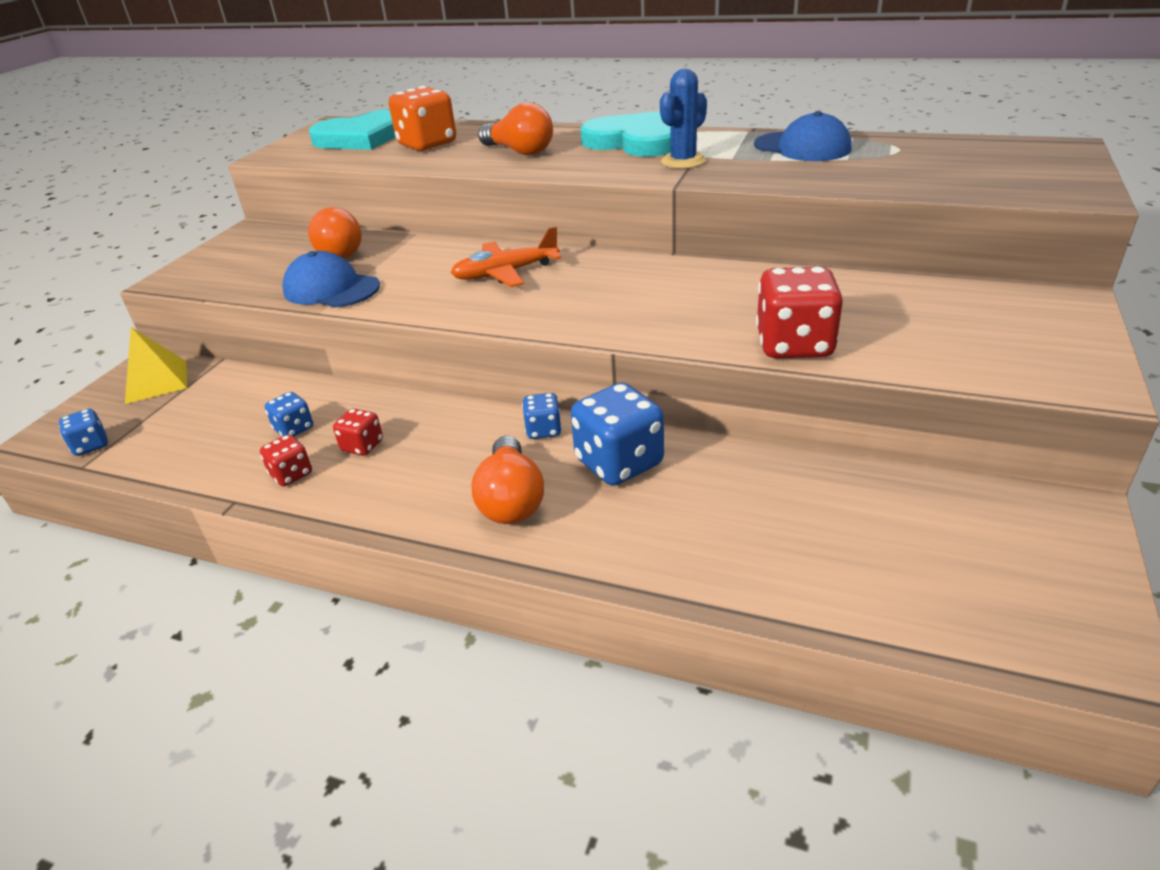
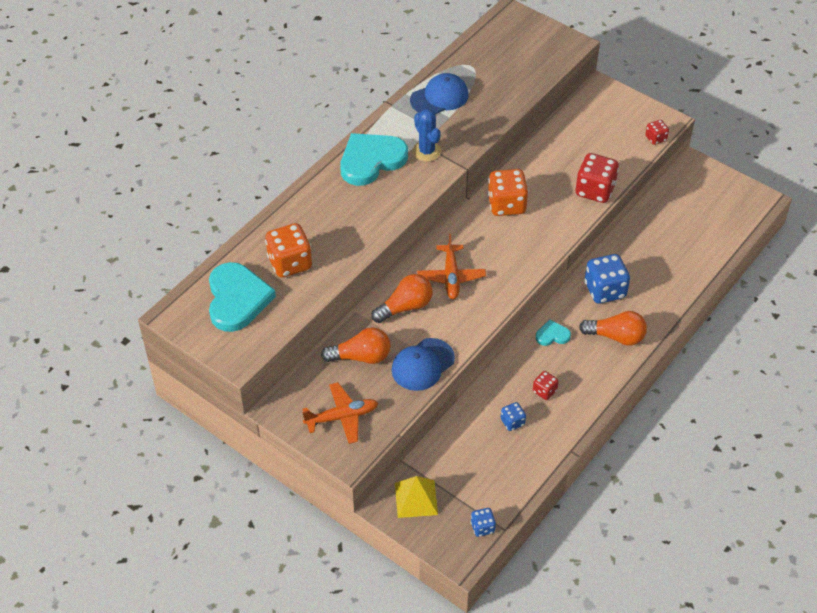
camera: 75 degrees left, 15 degrees up
(237, 262) = (342, 417): none -> orange plane
(291, 474) = (557, 424): red dice -> red dice (655, 138)
(486, 428) = (552, 335): none -> turquoise heart
(520, 151) = (347, 218): orange light bulb -> orange light bulb (405, 307)
(543, 430) = (565, 312): blue dice -> none
(683, 280) = (506, 205): none -> orange dice

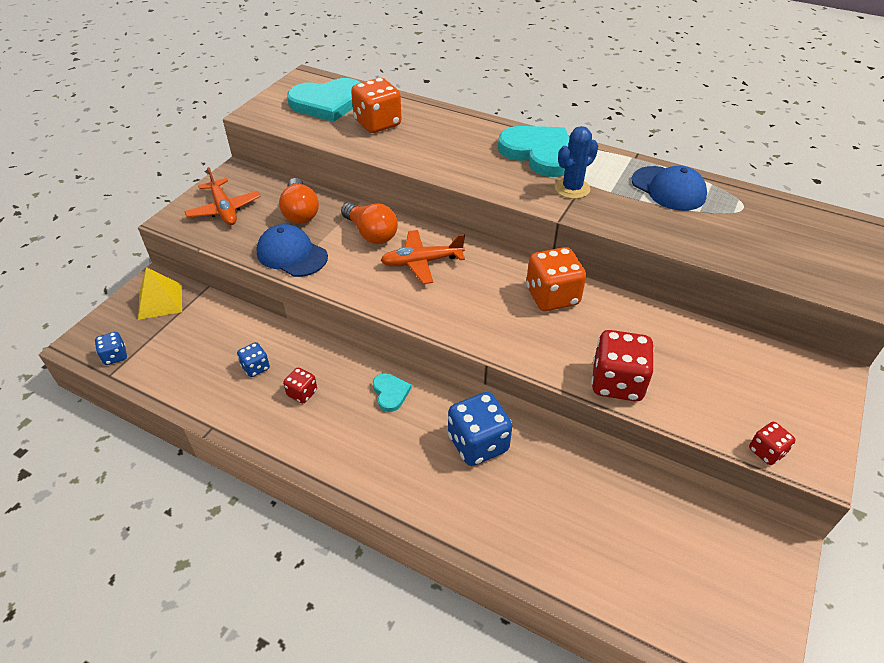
camera: 80 degrees right, 5 degrees down
(616, 336) = (399, 462): orange light bulb -> none

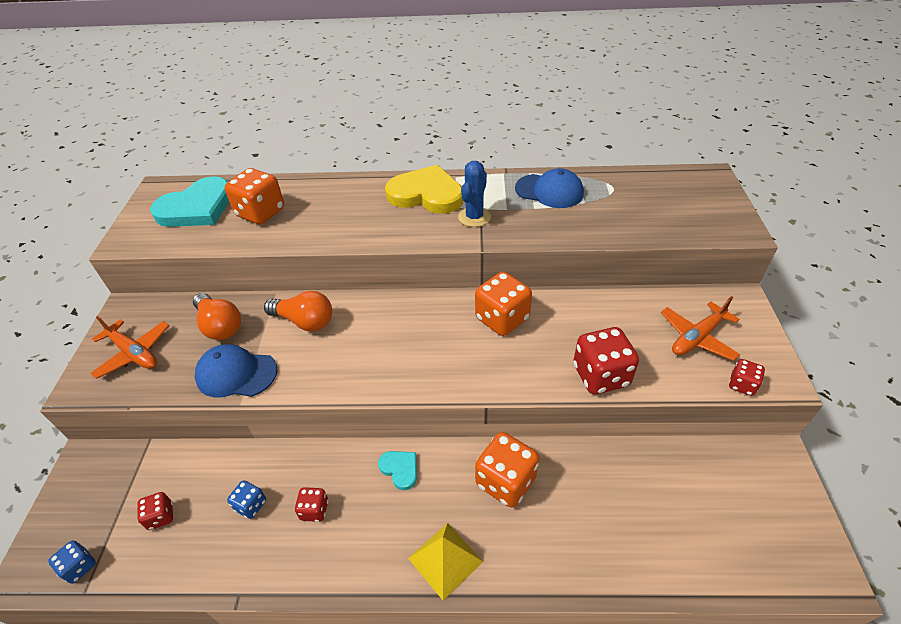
camera: 25 degrees left, 0 degrees up
(160, 301) = (102, 479): yellow pyramid -> yellow pyramid (445, 559)
(186, 346) = (161, 516): none -> red dice
(421, 262) = (369, 331): orange plane -> orange plane (697, 337)
(478, 443) = (505, 481): blue dice -> orange dice
(539, 153) = (426, 194): turquoise heart -> yellow heart

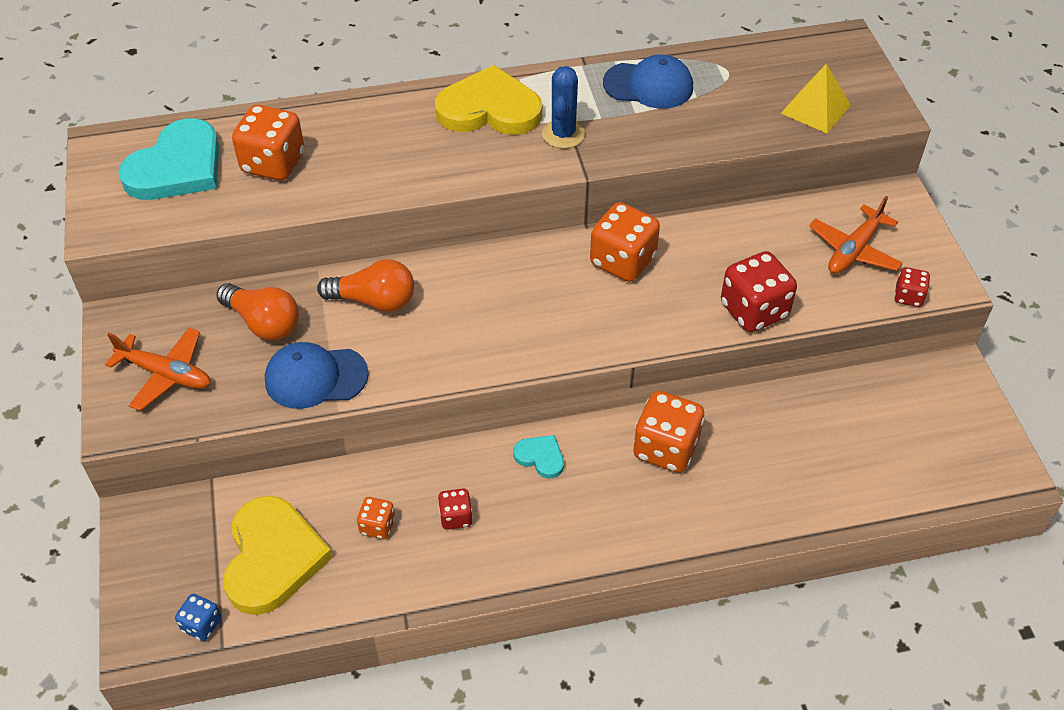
camera: 15 degrees left, 5 degrees up
(161, 516) = (273, 557): red dice -> yellow heart
(251, 505) = (377, 526): blue dice -> orange dice
(445, 559) = (622, 537): yellow pyramid -> yellow pyramid (815, 109)

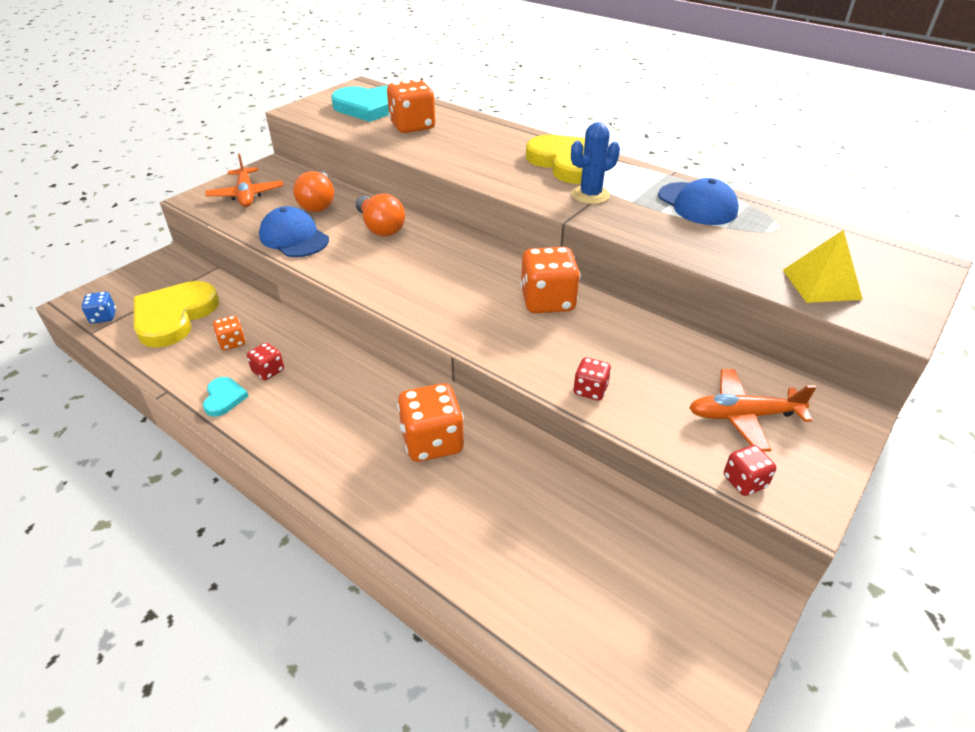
camera: 50 degrees right, 10 degrees down
(273, 557) = (174, 316): yellow heart -> yellow heart turned 150 degrees clockwise
(540, 457) = (358, 382): turquoise heart -> turquoise heart (224, 398)
(754, 310) = (590, 390): red dice -> red dice, size x0.52

